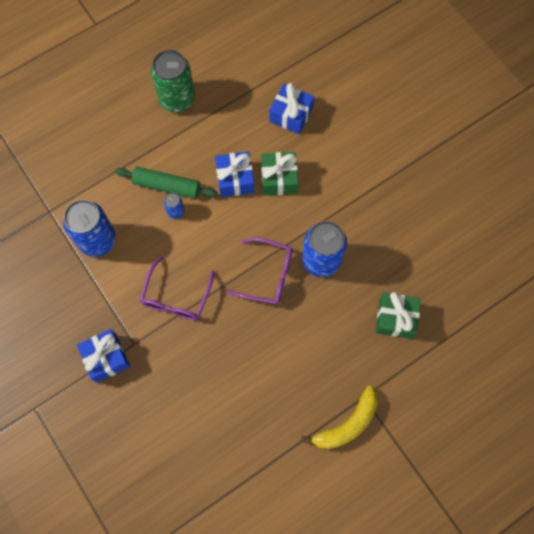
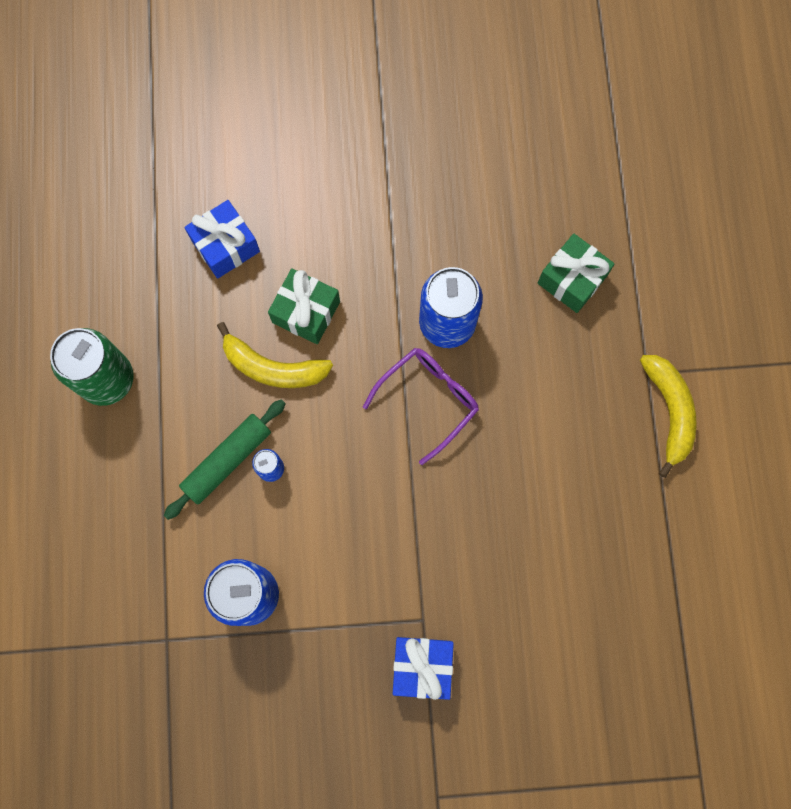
camera: 60 degrees left, 5 degrees up
(176, 297) = (391, 531): purple glasses -> none
(235, 179) = (273, 367): blue gift -> yellow banana

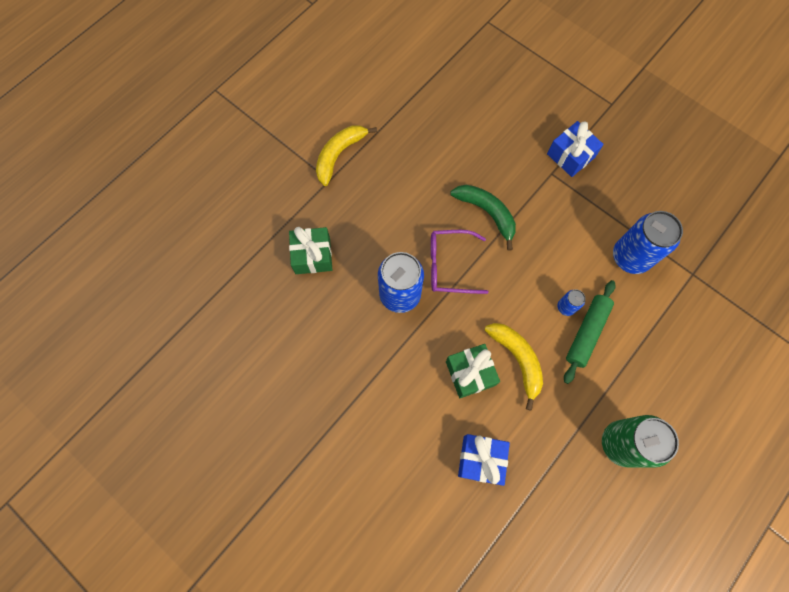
camera: 135 degrees left, 5 degrees down
(227, 460) = (586, 333): green rolling pin -> green rolling pin turned 60 degrees counterclockwise
(447, 498) = (487, 213): none -> green banana

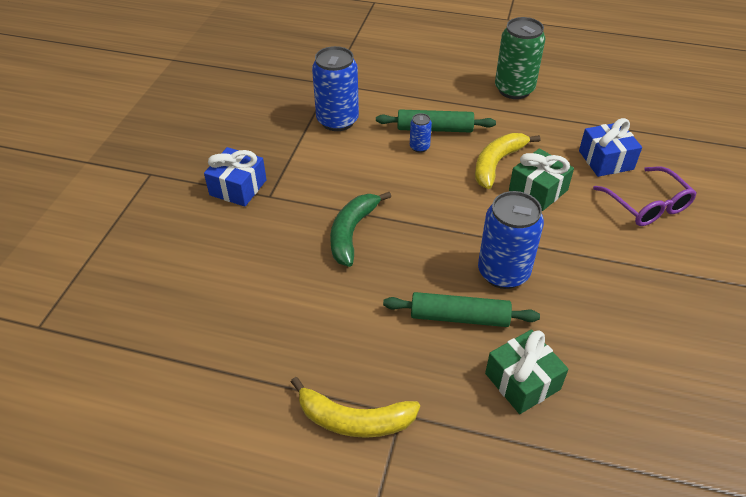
camera: 115 degrees left, 25 degrees down
(377, 245) = (459, 317): none -> green rolling pin
(449, 266) = (438, 243): purple glasses -> purple glasses (647, 205)

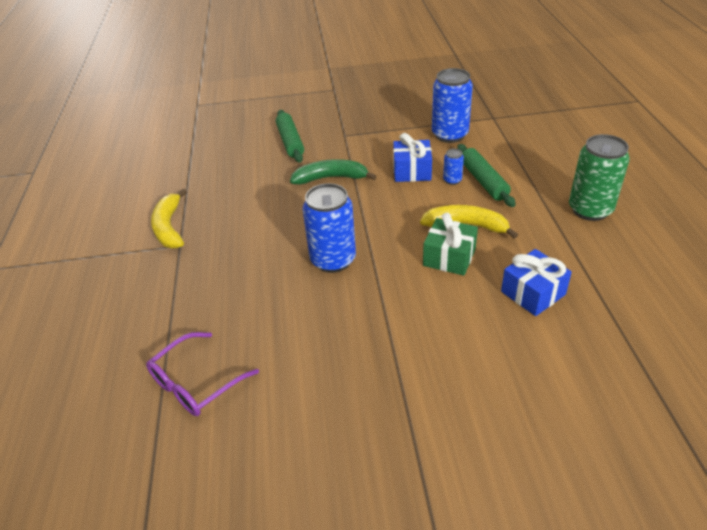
camera: 70 degrees right, 5 degrees down
(238, 187) = (343, 121): blue gift -> blue gift (412, 171)
(459, 317) = (274, 249): green rolling pin -> green rolling pin (290, 142)
(522, 381) = (226, 294): green gift -> none
(647, 205) = (484, 335): purple glasses -> purple glasses (195, 383)

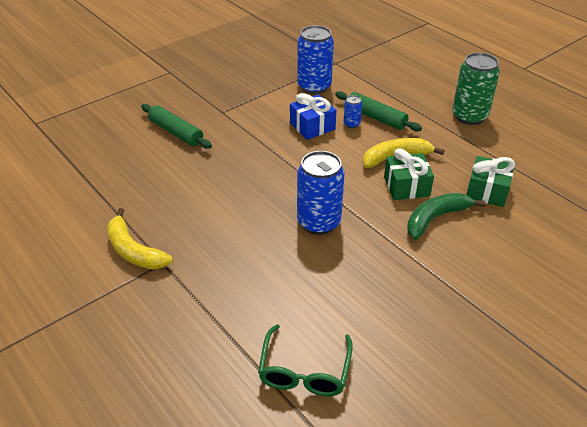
camera: 35 degrees left, 0 degrees up
(195, 383) = (304, 371): purple glasses -> green glasses
(331, 178) = (248, 154): green banana -> green banana (436, 218)
(533, 293) = (487, 191): blue gift -> green gift

